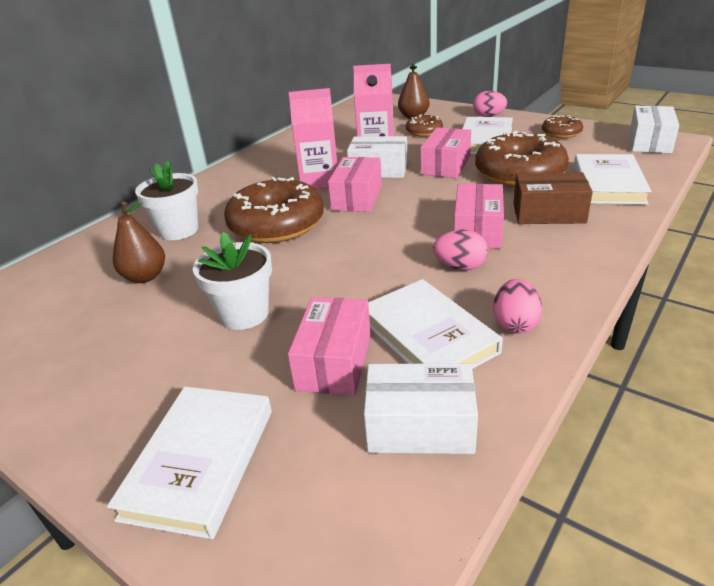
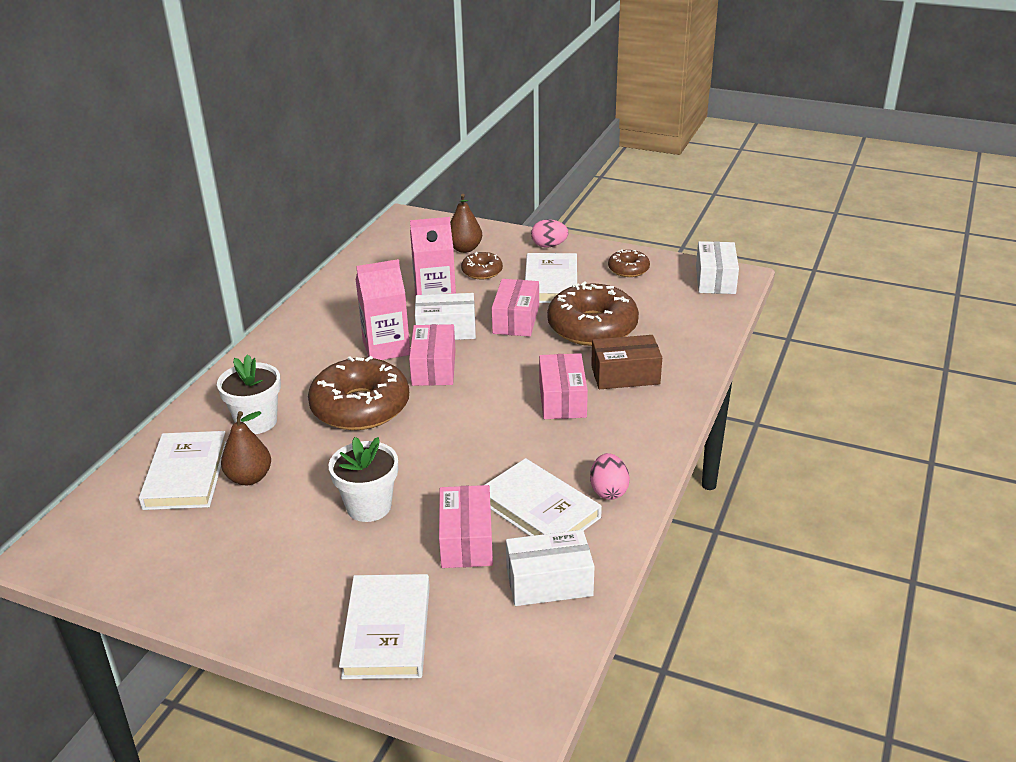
camera: 15 degrees left, 0 degrees up
(460, 267) = (553, 440): pink egg -> none
(608, 184) = (677, 336): white book -> white book (186, 475)

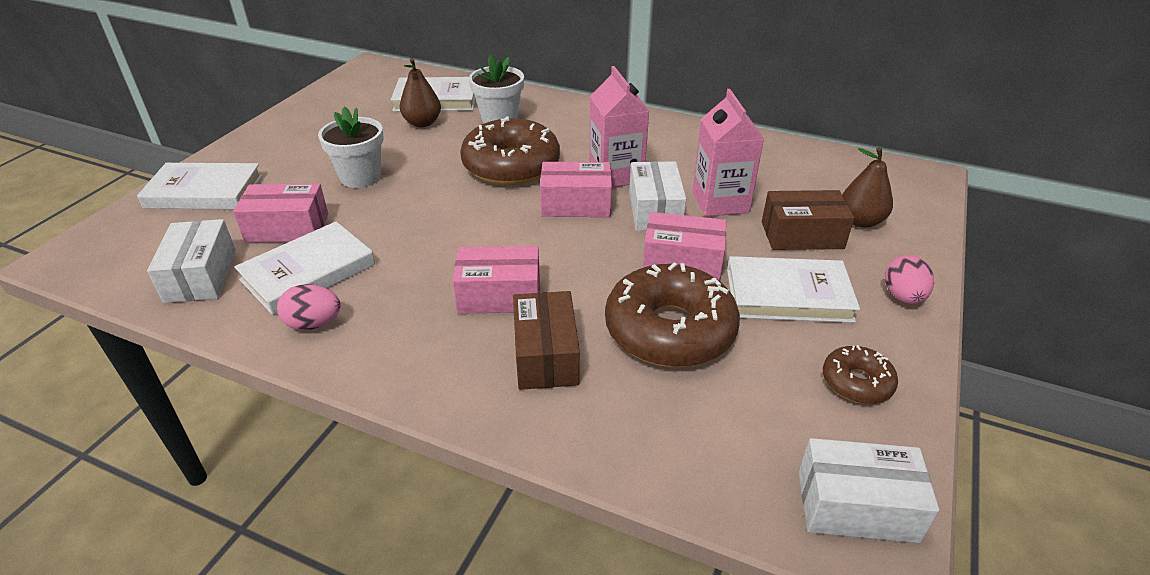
camera: 90 degrees right, 5 degrees up
(482, 271) = (802, 235): brown donut -> brown box

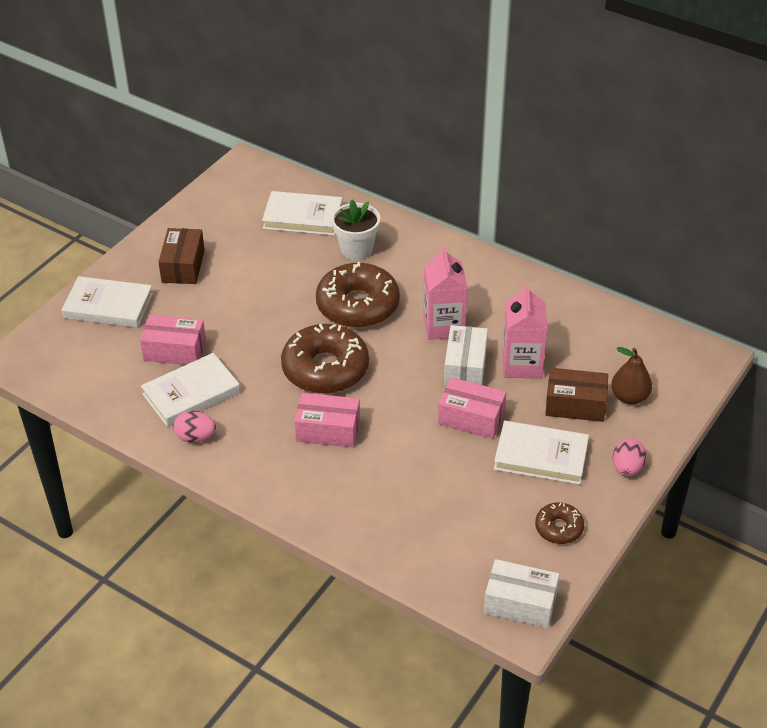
camera: 10 degrees right, 5 degrees up
(201, 276) = (114, 387): white box -> none
(360, 177) = (232, 304): white flower pot -> none
(422, 123) = (288, 246): brown pear -> none
(546, 355) = (352, 481): brown box -> brown box (183, 266)
(576, 204) = (403, 353): pink box -> none
(669, 330) = (443, 473): brown donut -> brown donut (325, 369)

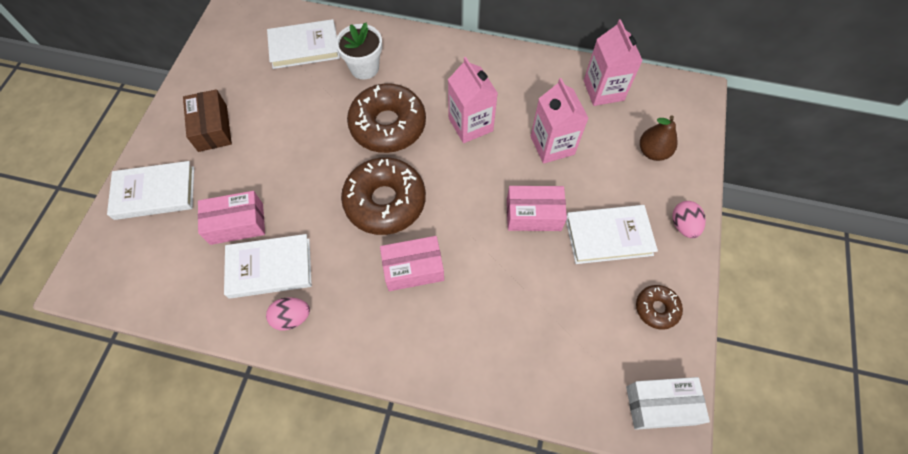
camera: 20 degrees left, 20 degrees up
(191, 393) = (270, 268): white book -> white book turned 45 degrees clockwise
(465, 367) = (506, 162): white box -> none
(575, 405) = (613, 173): brown box -> none
(604, 329) = (603, 90): none -> pink carton

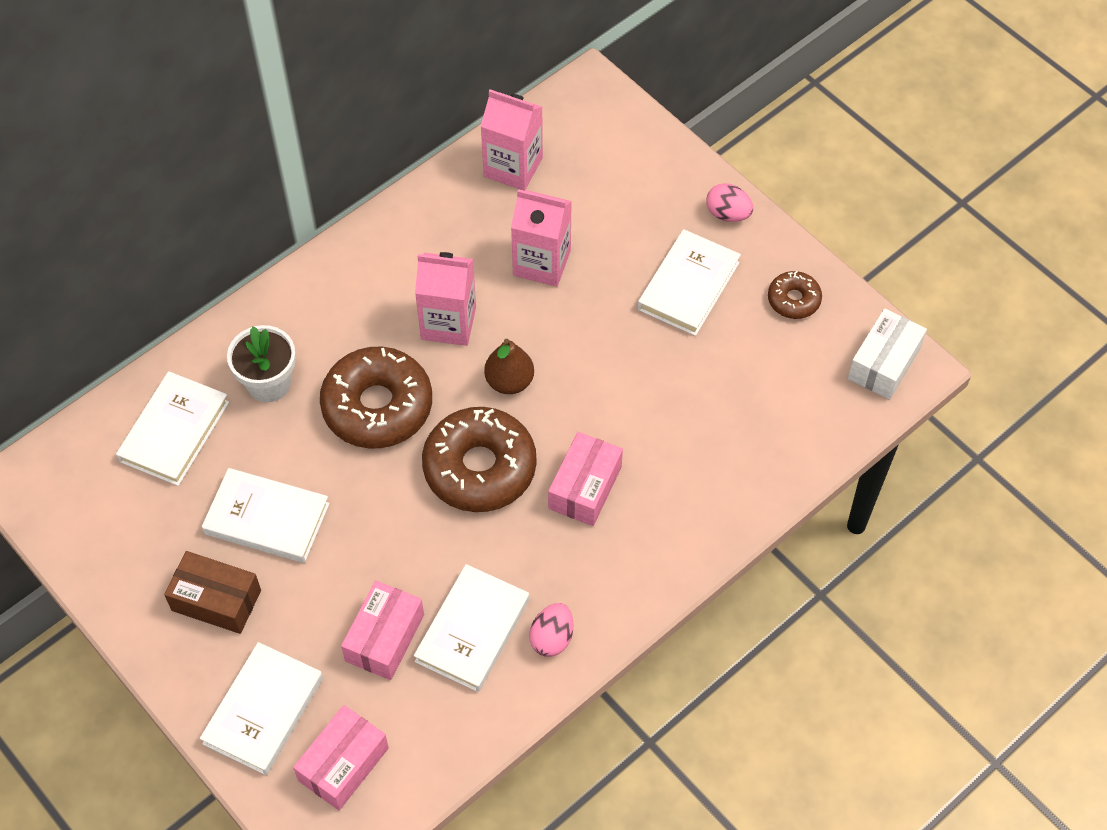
camera: 55 degrees left, 5 degrees down
(278, 119) = (267, 519): none -> white book
(533, 214) = (611, 336): pink box -> pink box (343, 764)
(653, 152) = (626, 178): brown pear -> brown pear (509, 381)

